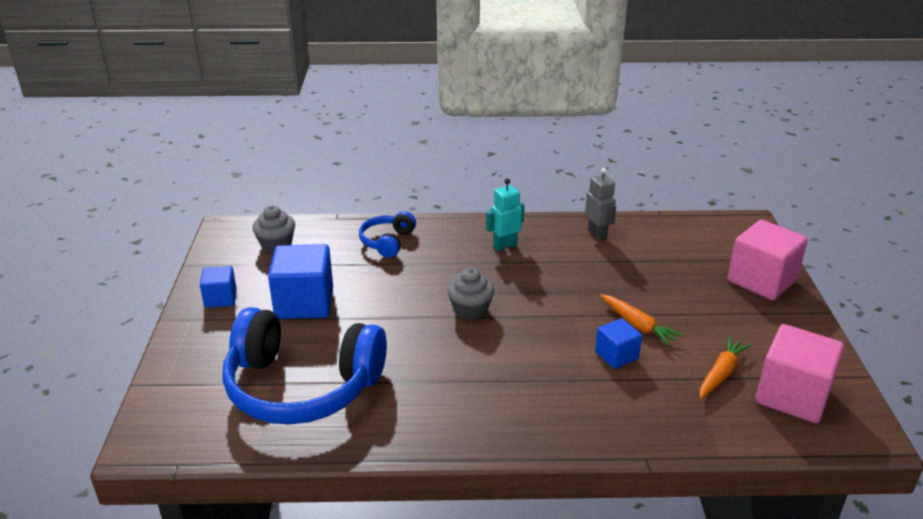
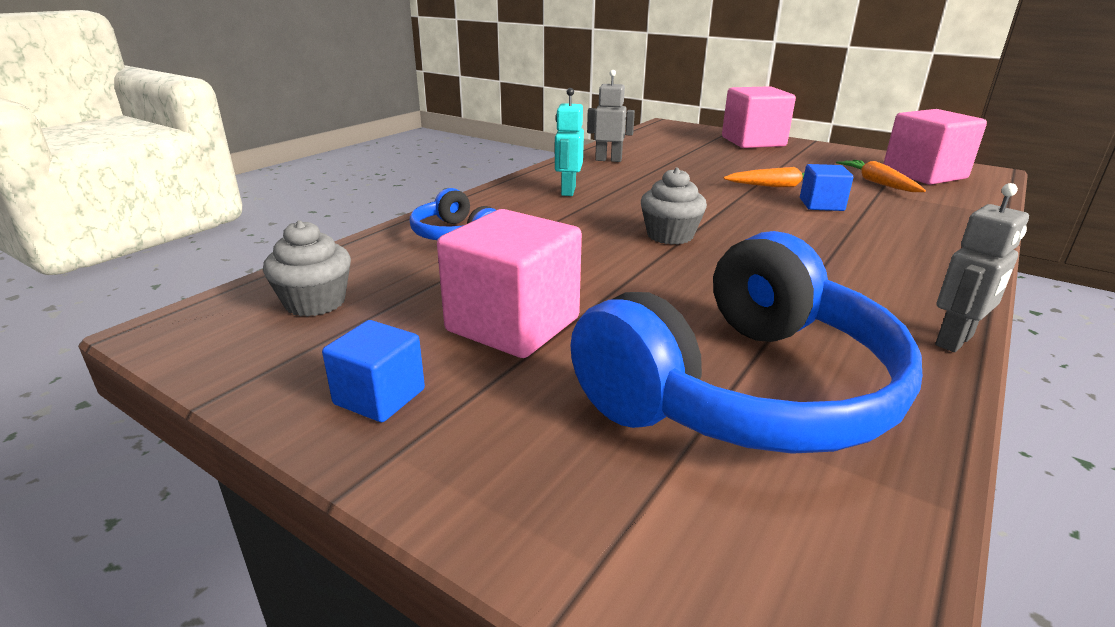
camera: 55 degrees left, 5 degrees down
(304, 303) = (513, 324): blue cube -> pink cube
(419, 449) = (955, 341): none -> grey robot

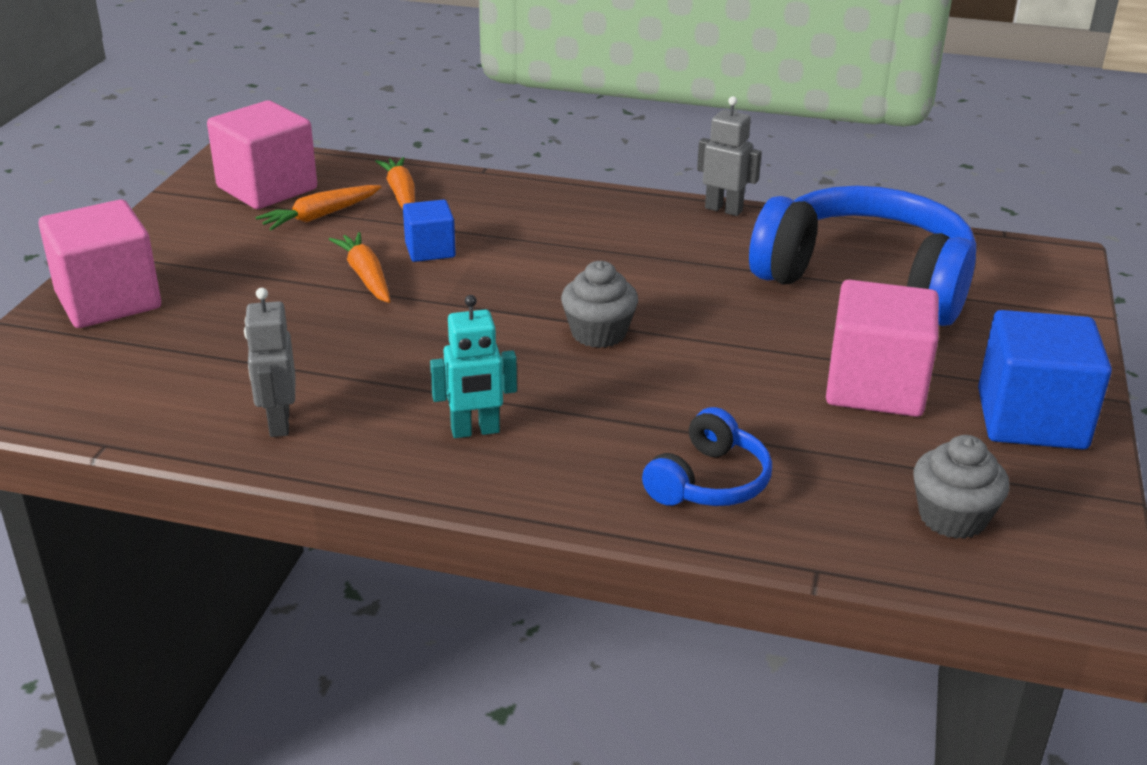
camera: 110 degrees left, 5 degrees up
(379, 397) = (1031, 419): blue cube -> blue cube, size x1.81
(929, 206) = (401, 195): none -> orange carrot

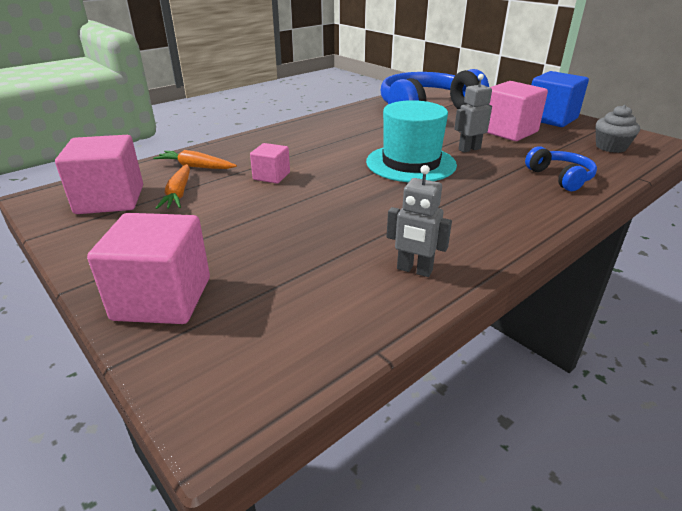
camera: 55 degrees left, 0 degrees up
(366, 276) = (274, 200): orange carrot -> none
(430, 250) = (271, 176): blue cube -> pink cube
(475, 431) = (475, 214): turquoise robot -> none
(598, 333) = (410, 163): grey cupcake -> turquoise hat
(724, 209) = (333, 113): grey robot -> grey robot (469, 149)

